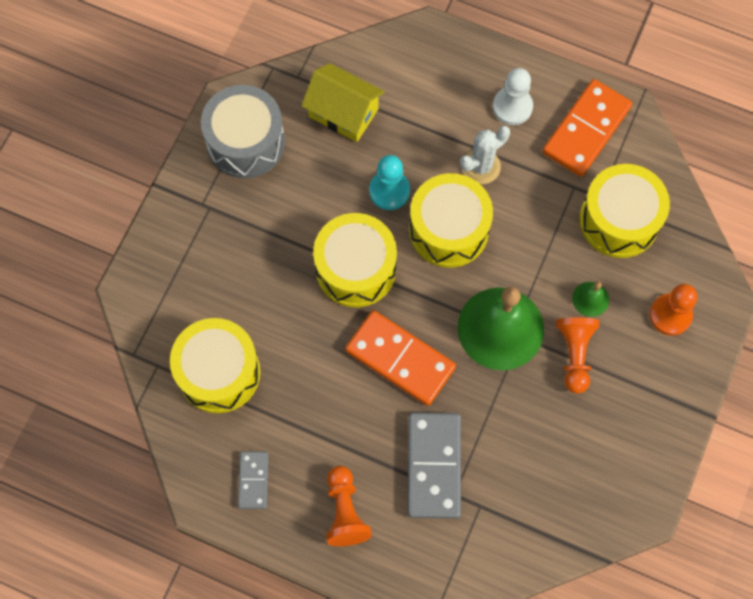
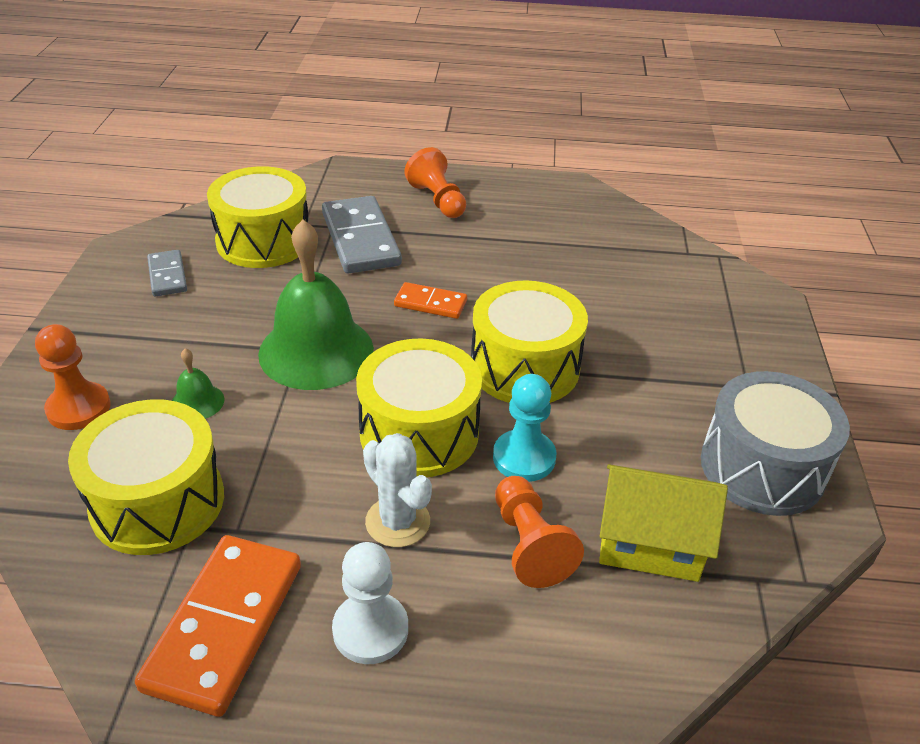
camera: 160 degrees right, 30 degrees down
(219, 372) = (622, 259): yellow drum -> yellow drum (263, 241)
(253, 480) = (536, 203): grey domino -> grey domino (167, 276)
(400, 359) = (430, 303): orange domino -> orange domino, size x0.54
(481, 166) = (397, 522): white cactus -> white cactus turned 75 degrees counterclockwise
(574, 354) = (214, 346): orange pawn -> orange pawn (529, 544)

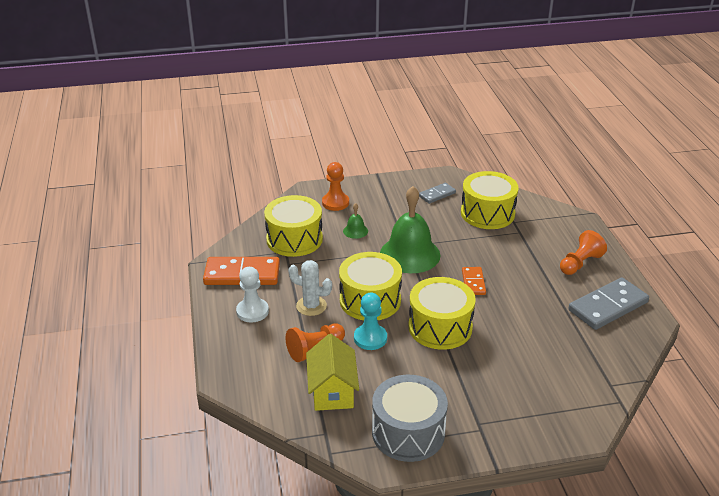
camera: 75 degrees right, 5 degrees down
(361, 239) = (515, 244): grey domino -> grey domino (608, 306)
(397, 522) = (311, 306): white cactus -> white cactus turned 75 degrees clockwise

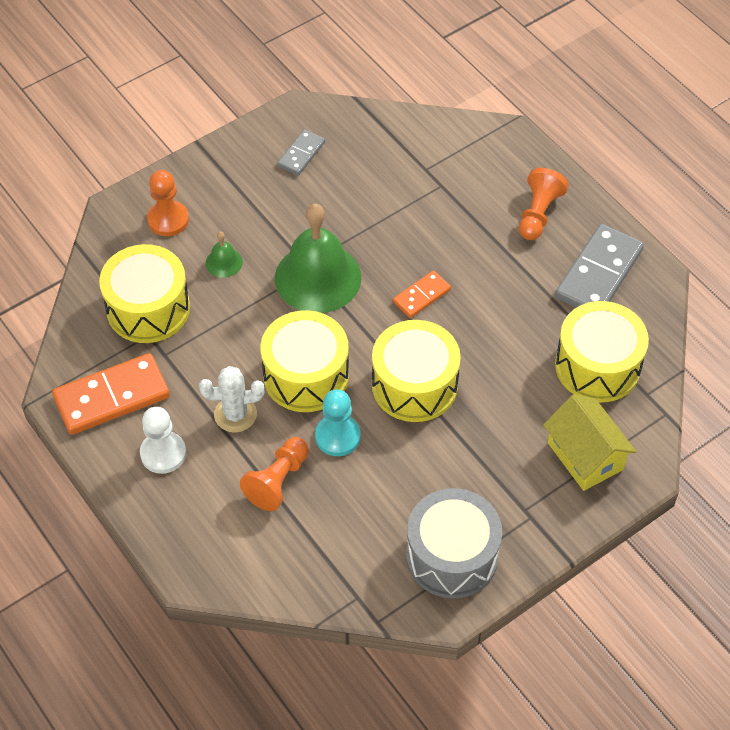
camera: 25 degrees left, 20 degrees up
(332, 391) = (333, 534): yellow house -> yellow house (585, 456)
(473, 282) = (421, 296): orange domino -> orange domino turned 75 degrees clockwise
(487, 213) = (385, 166): yellow drum -> yellow drum (597, 366)

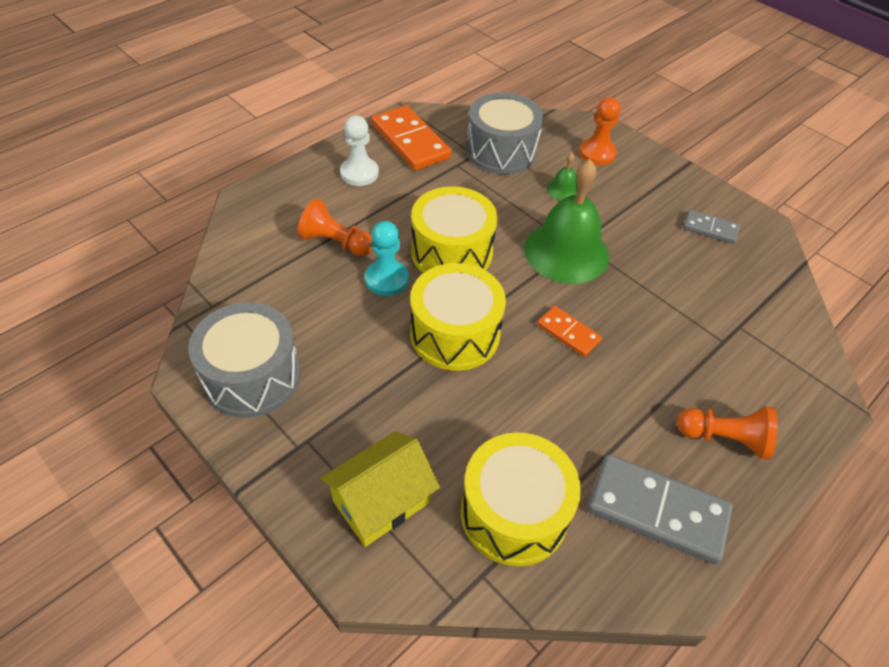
camera: 80 degrees right, 5 degrees down
(148, 308) = (501, 151): yellow drum -> grey drum
(235, 414) = (403, 210): white cactus -> none

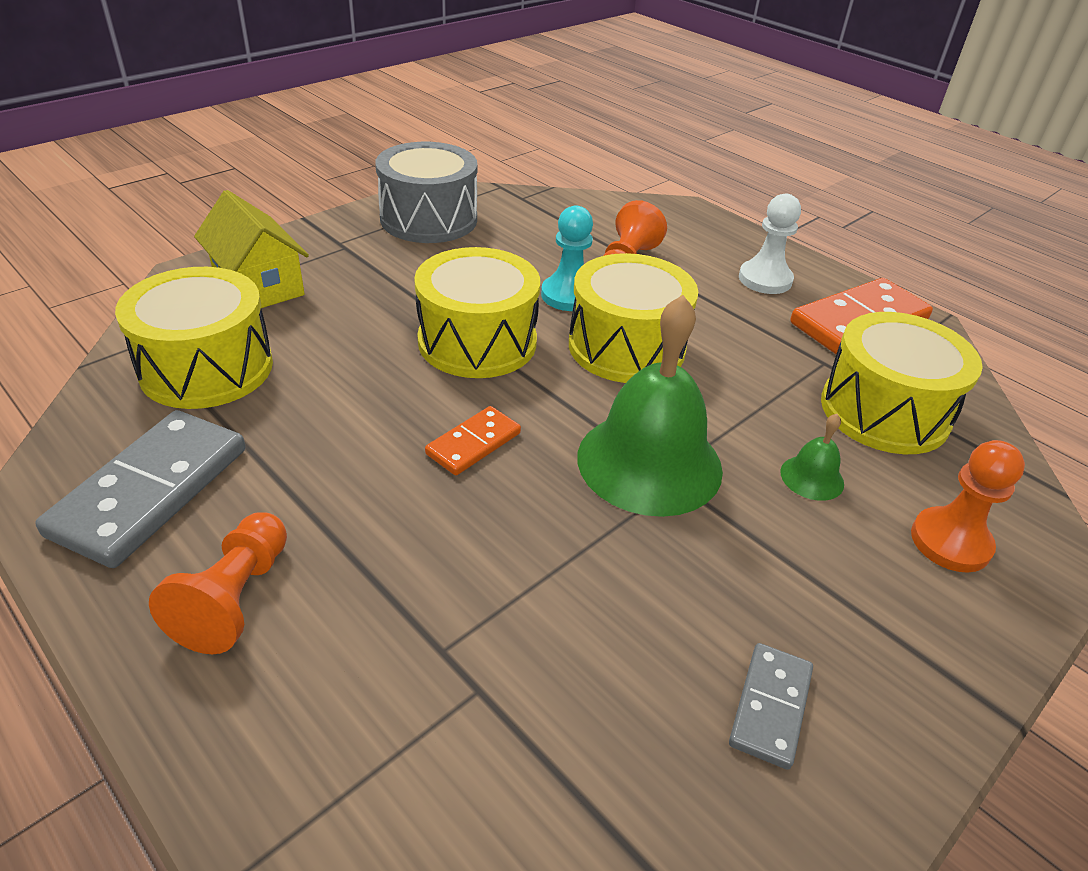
camera: 90 degrees right, 10 degrees down
(501, 151) = (884, 411): grey drum -> yellow drum

